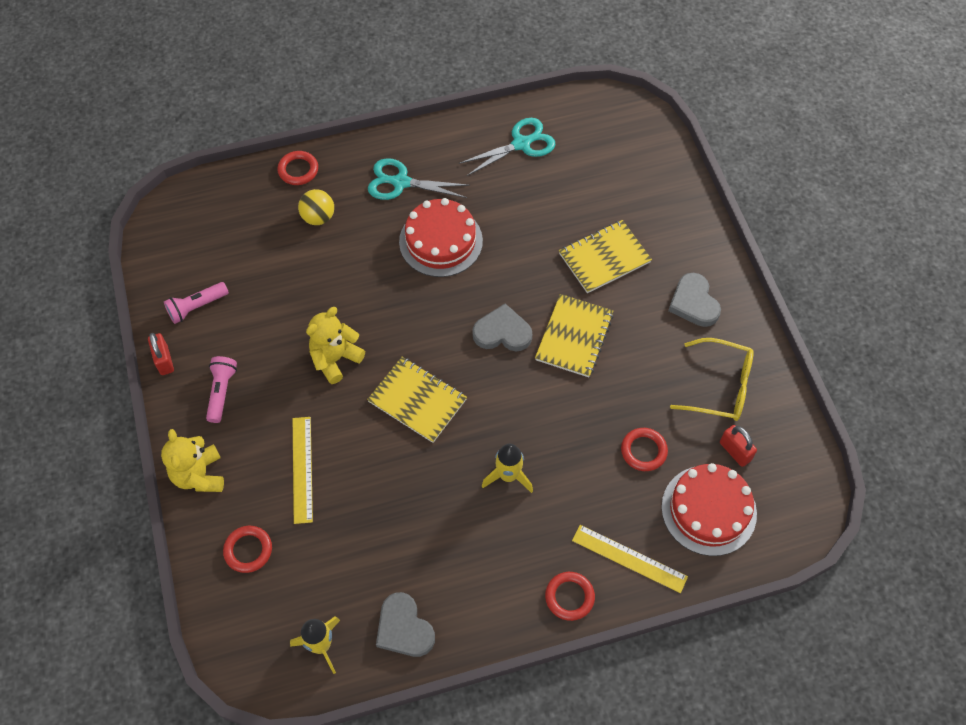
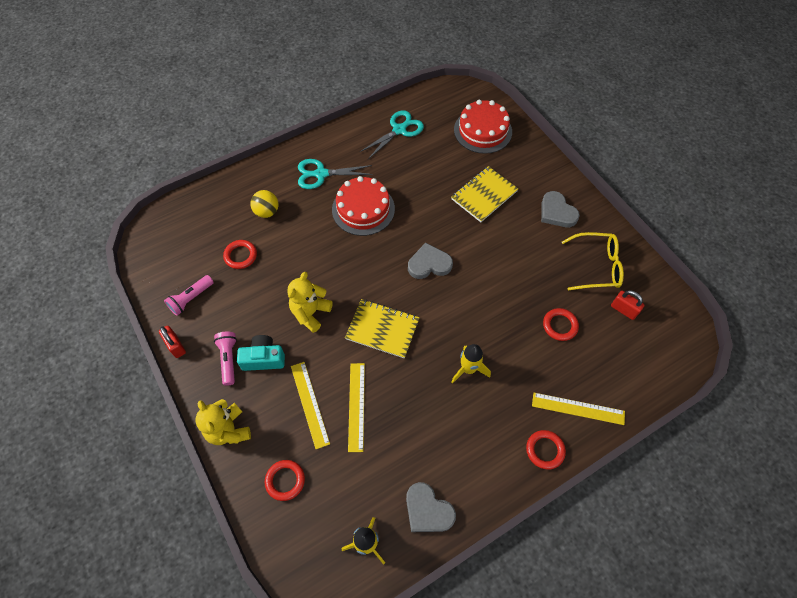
camera: 15 degrees left, 0 degrees up
(263, 401) = (263, 358): none -> turquoise camera
(298, 170) = (242, 181): red ring -> red ring (240, 256)
(357, 486) = (356, 406): none -> yellow ruler
(574, 337) = (482, 255): yellow notebook -> none
(708, 510) = (621, 357): red cake -> red cake (483, 130)

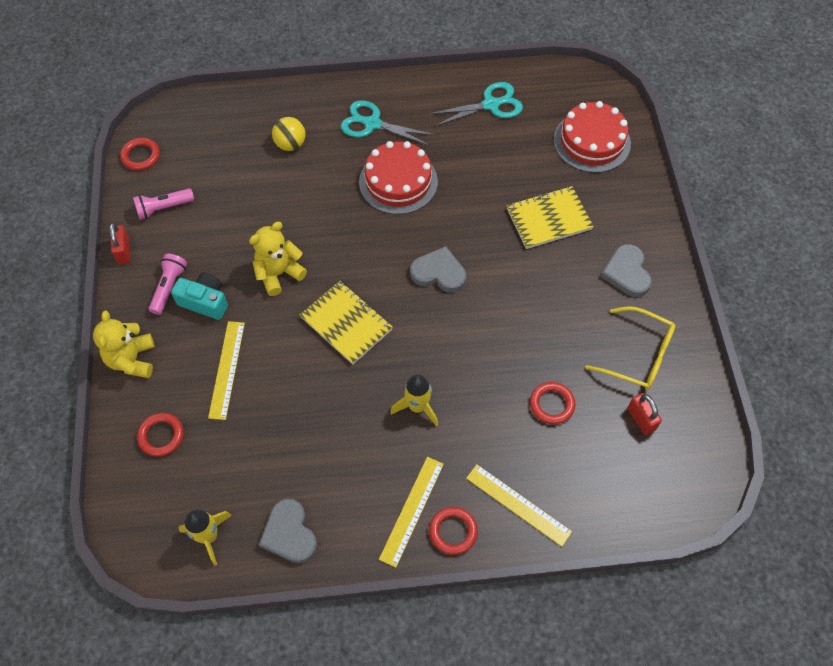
camera: 25 degrees right, 0 degrees up
(240, 256) = (237, 182): red ring -> red ring (141, 156)
(356, 406) = (274, 393): yellow ruler -> yellow ruler (411, 510)

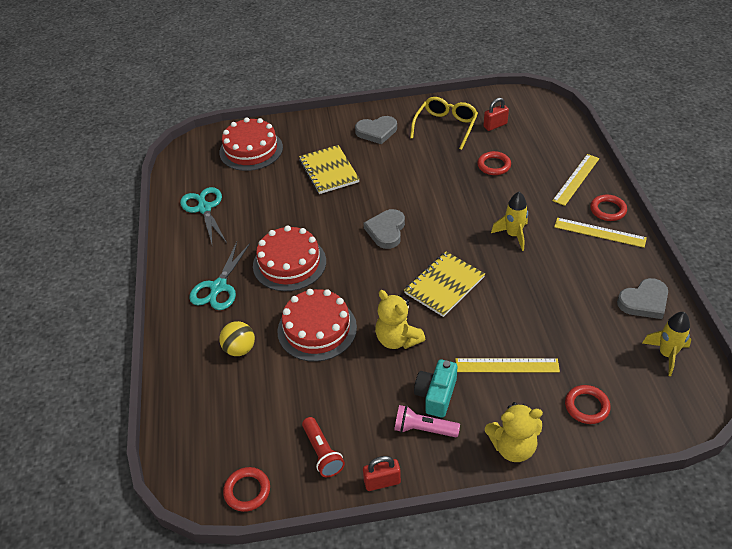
camera: 90 degrees left, 15 degrees down
(163, 208) = (322, 453): pink flashlight -> red flashlight
(304, 205) = (317, 329): none -> red cake

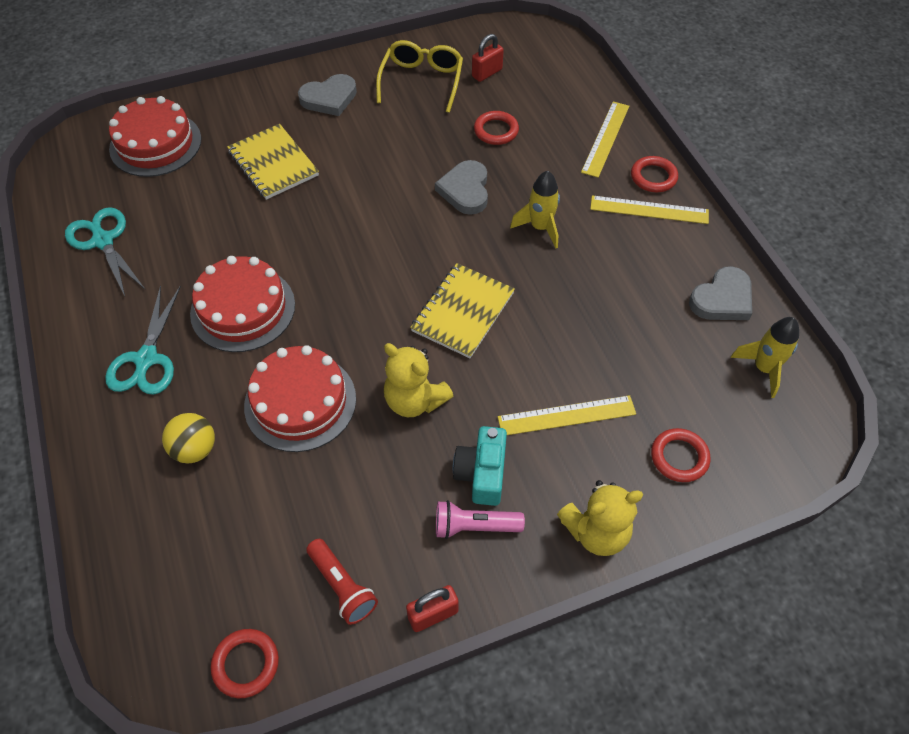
camera: 15 degrees left, 10 degrees up
(386, 231) = (369, 242): grey heart -> grey heart (465, 190)

